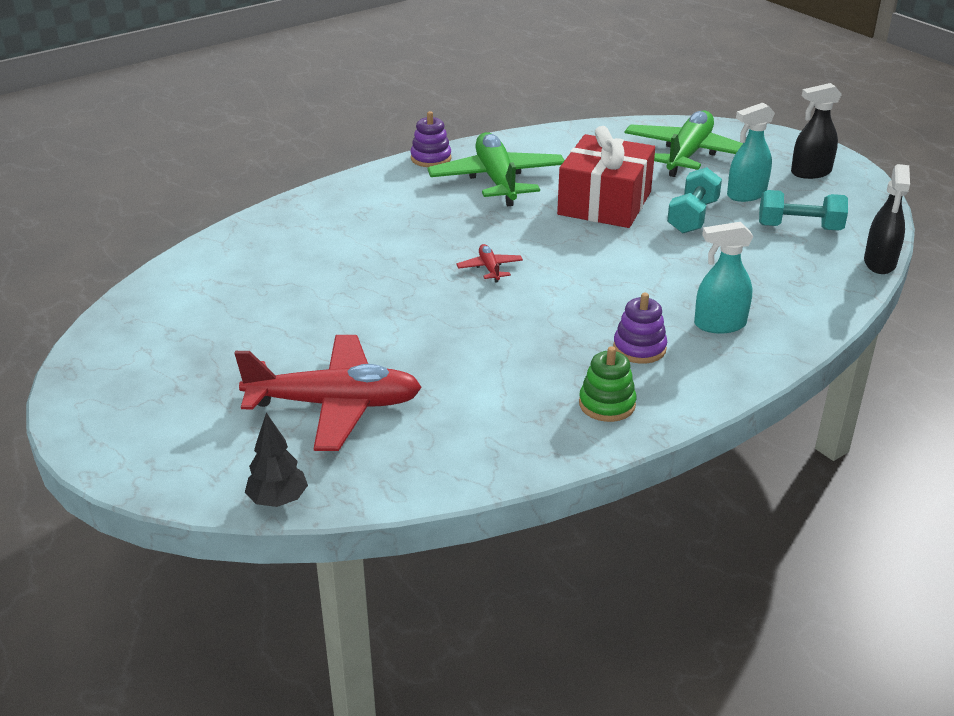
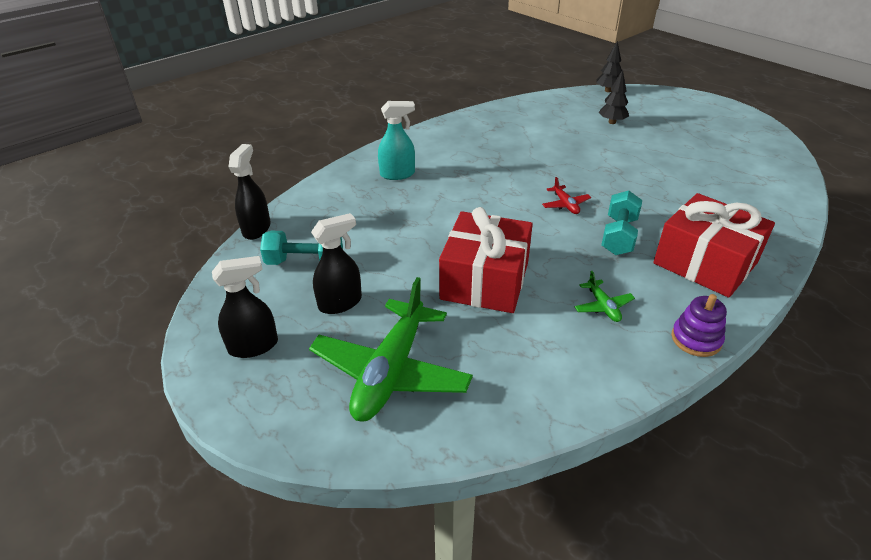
camera: 175 degrees right, 5 degrees up
(334, 405) = (612, 122): red plane -> black tree
(372, 205) = (705, 263): none -> red gift
(497, 180) = (603, 306): green plane -> green plane, size x0.43
(607, 404) = (468, 130): green stacking toy -> none
(639, 348) = (450, 157): purple stacking toy -> none
(692, 217) = (401, 268): turquoise dumbbell -> turquoise dumbbell (618, 236)
(746, 195) = (340, 303): turquoise spray bottle -> black spray bottle

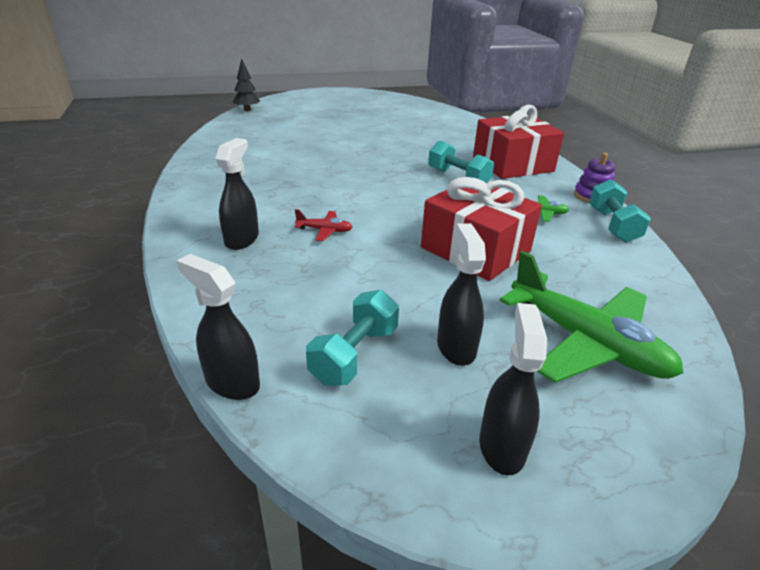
camera: 65 degrees left, 5 degrees down
(397, 174) = (242, 239): turquoise spray bottle -> black spray bottle
(565, 205) = (396, 181): red plane -> red plane (324, 230)
(612, 122) = (298, 125): black tree -> none
(633, 365) = (612, 225): none -> turquoise dumbbell

